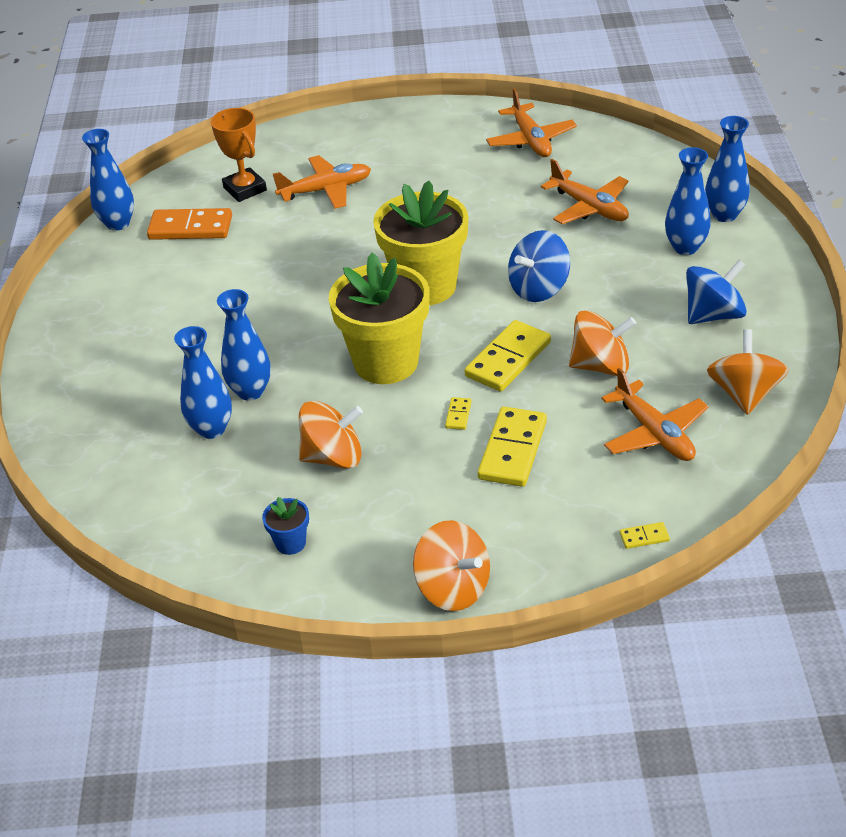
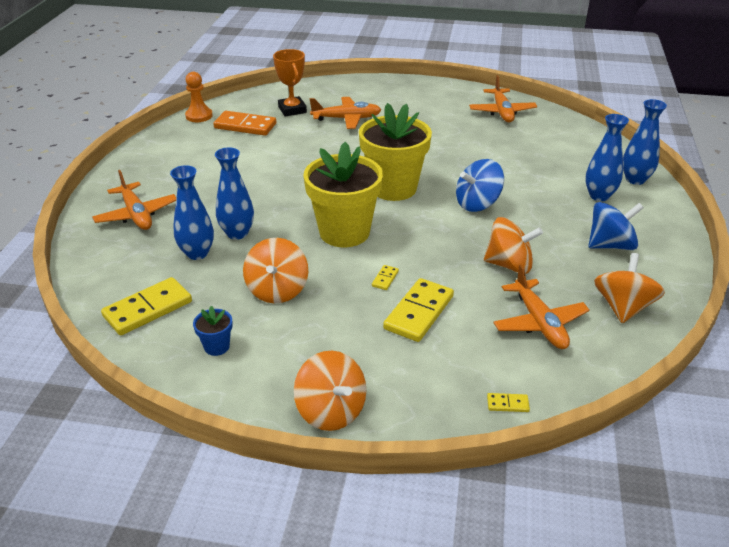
camera: 10 degrees right, 5 degrees down
(118, 223) = (199, 116): blue vase -> orange pawn
(333, 457) = (277, 290): orange spinning top -> orange spinning top turned 90 degrees clockwise
(508, 359) = (438, 247): yellow domino -> yellow domino (148, 309)
(589, 207) = (532, 158): orange plane -> orange plane (137, 214)

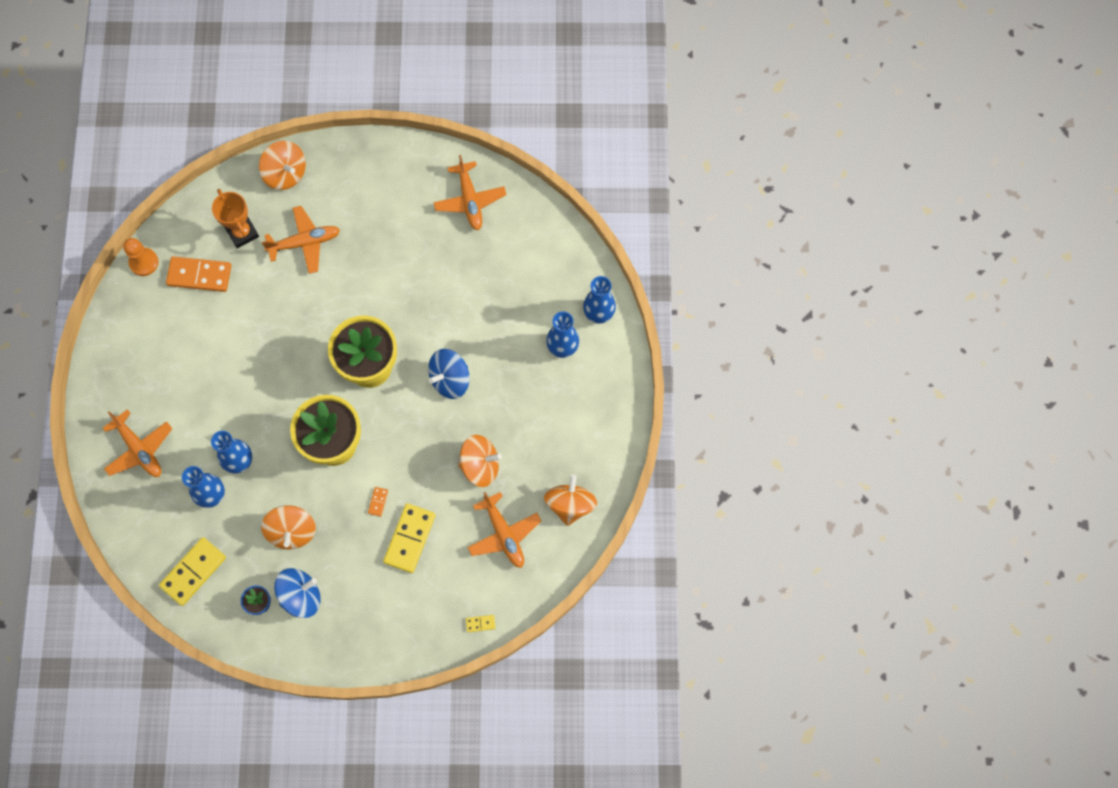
camera: 10 degrees left, 35 degrees up
(331, 411) = (358, 652): orange spinning top -> orange spinning top (285, 173)
(385, 279) = (378, 502): yellow domino -> orange domino
(610, 245) = (567, 423): blue spinning top -> blue spinning top (301, 596)

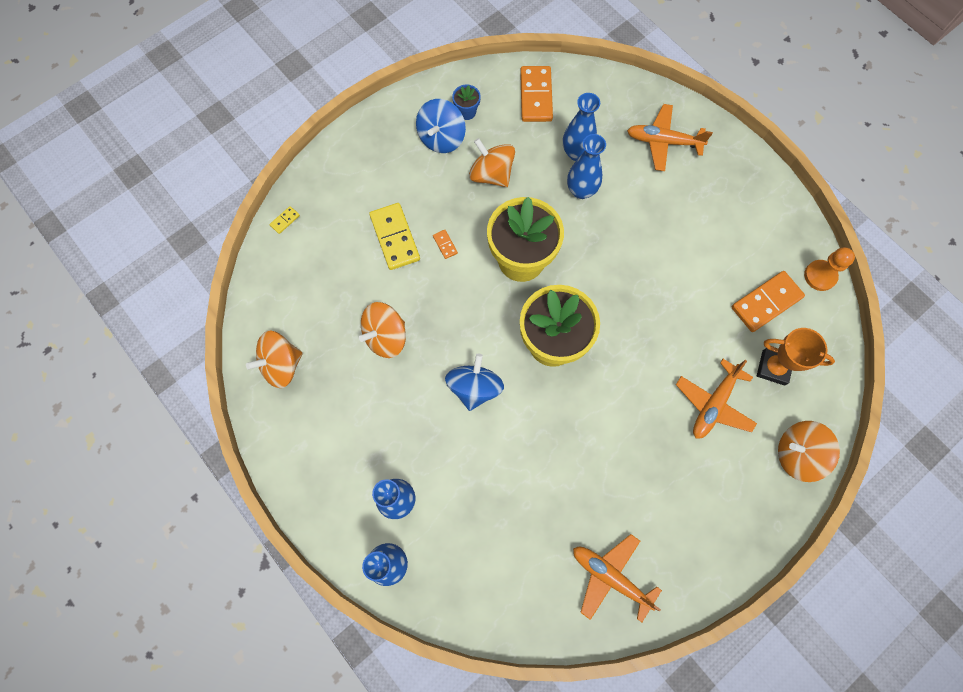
camera: 140 degrees right, 0 degrees up
(193, 572) = (535, 96): yellow domino -> orange domino
(504, 534) = (320, 299): orange plane -> none
(570, 504) = (281, 365): orange spinning top -> orange spinning top turned 90 degrees clockwise

